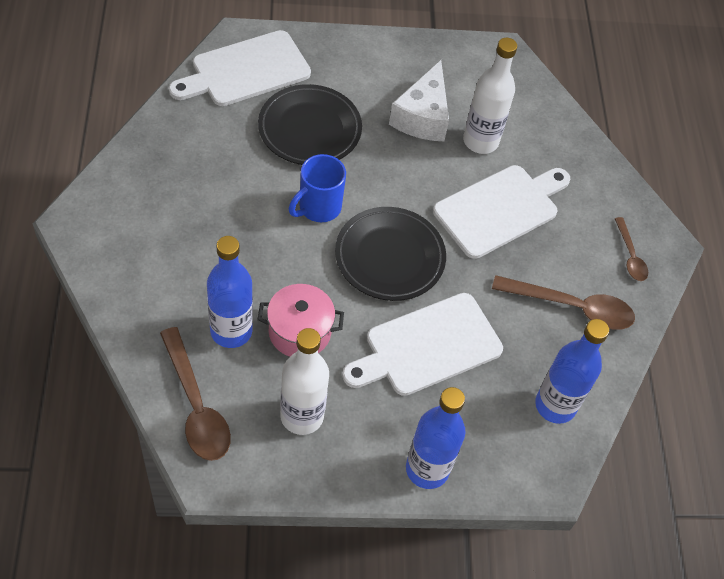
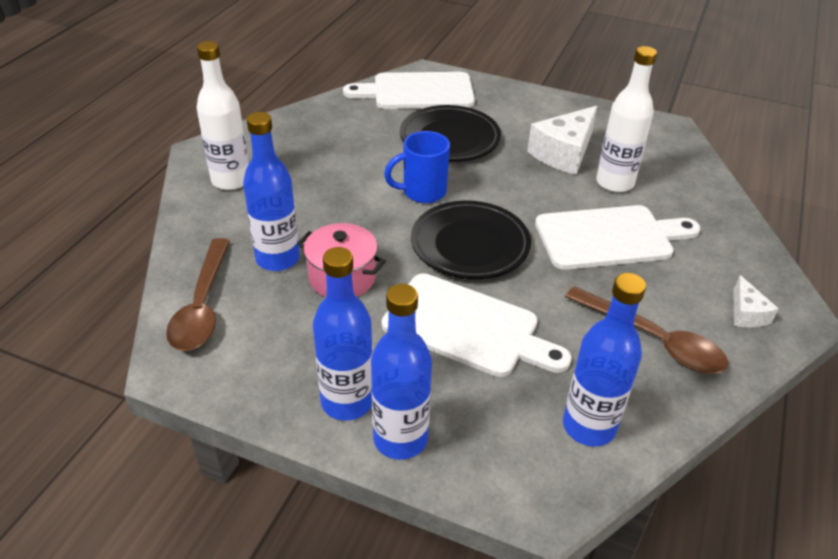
camera: 30 degrees right, 15 degrees down
(302, 416) = (297, 346): white bottle -> white bottle (231, 180)
(370, 453) = (347, 402): none -> blue bottle
(428, 346) = (467, 327): white cutting board -> white cutting board turned 150 degrees counterclockwise
(630, 256) = (746, 313): brown spoon -> white cheese

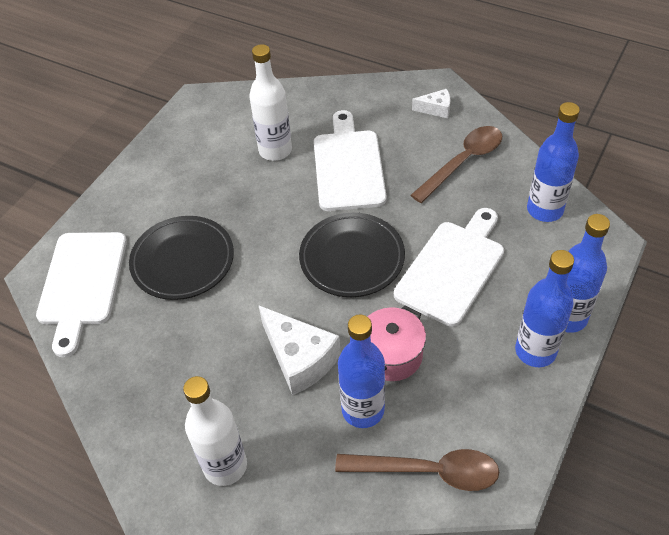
camera: 80 degrees left, 10 degrees up
(422, 192) = (270, 288): blue mug -> none
(564, 153) = (225, 177): white cheese -> white cheese (299, 359)

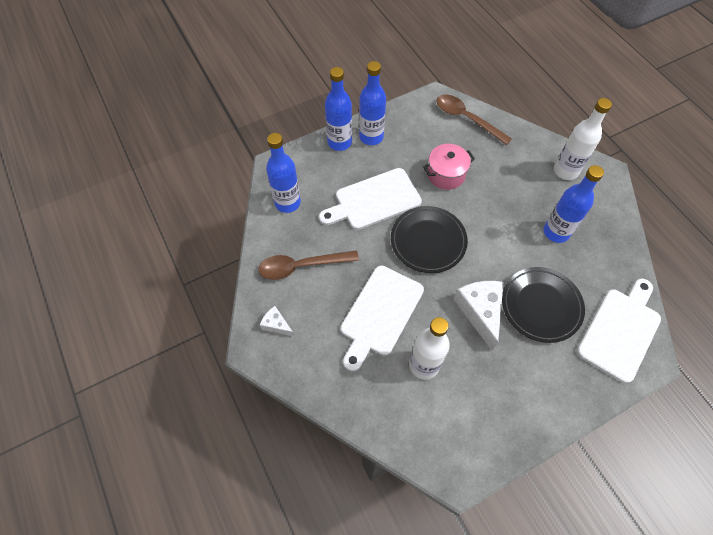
camera: 150 degrees left, 10 degrees up
(299, 359) = (497, 200): white cheese -> white cheese (480, 312)
(363, 410) = (479, 158): blue bottle -> blue bottle (556, 232)

